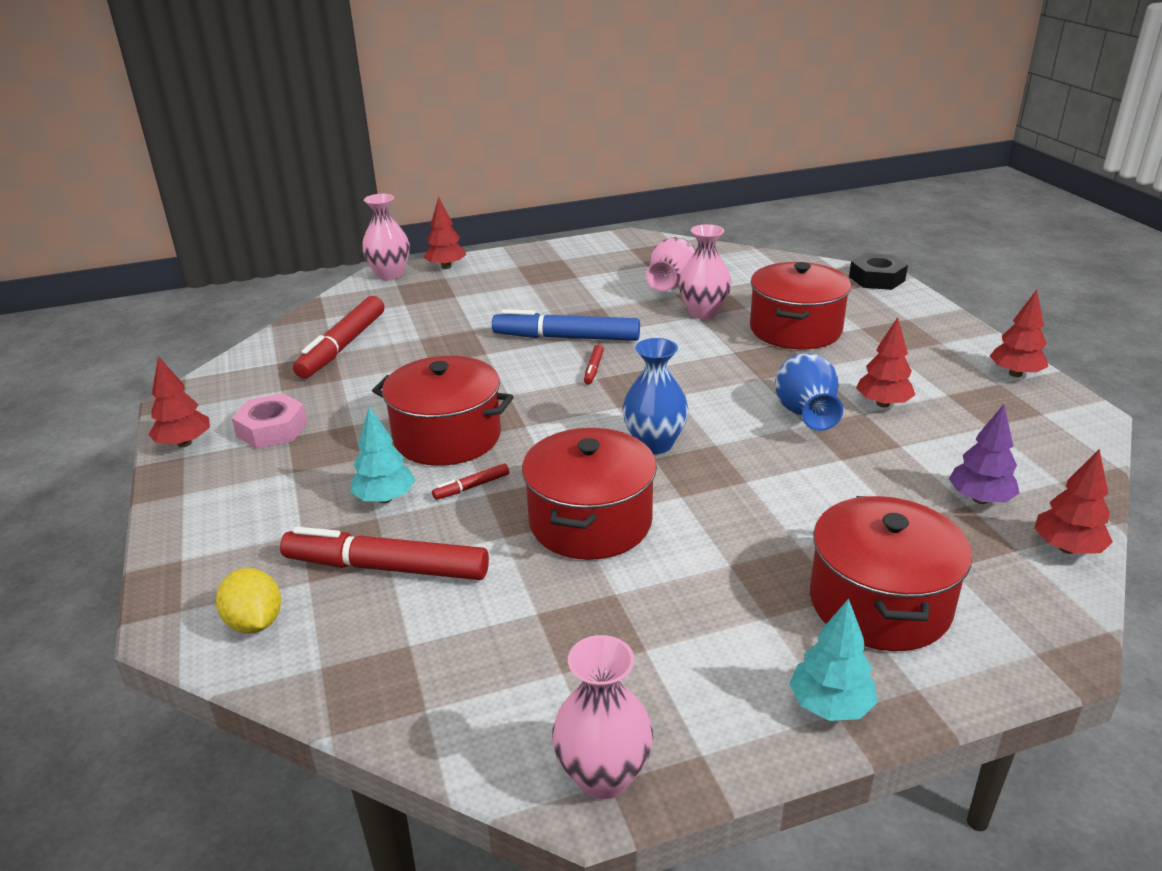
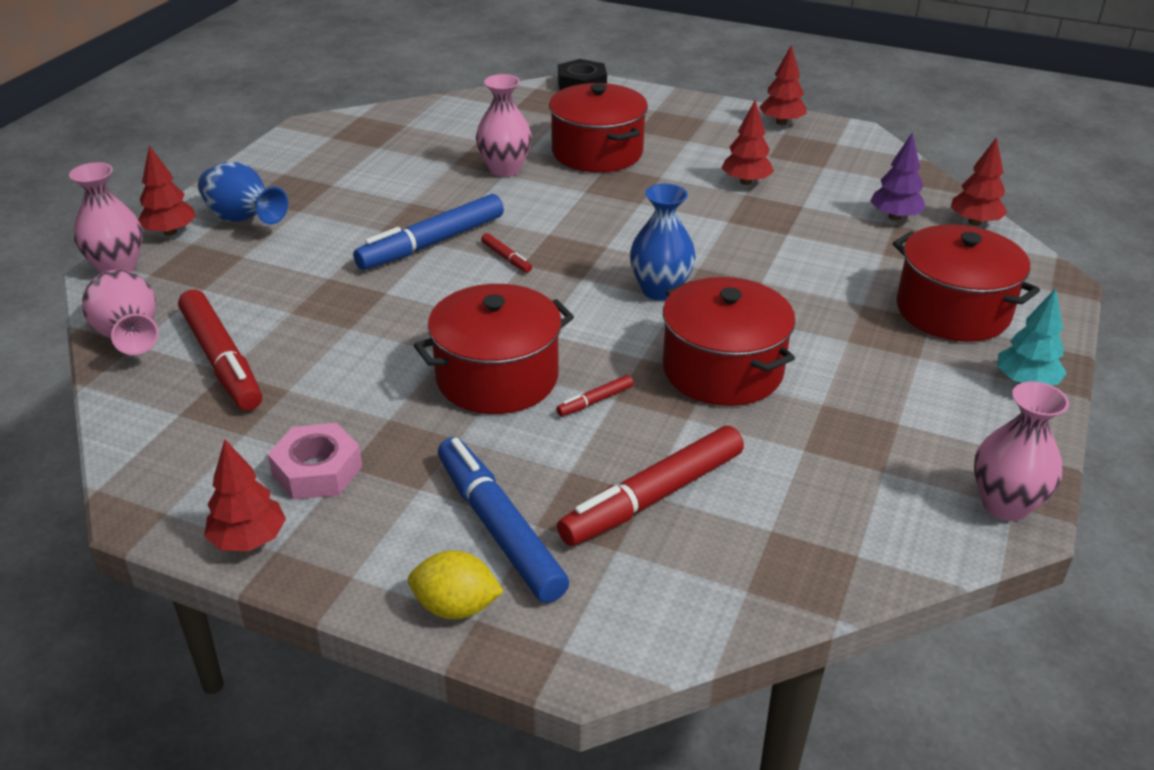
camera: 50 degrees left, 5 degrees up
(255, 622) = (640, 606): yellow lemon -> yellow lemon (456, 607)
(283, 521) = (499, 528): none -> blue marker
(385, 498) = (546, 454): turquoise tree -> none
(471, 487) = (595, 401): red marker -> red marker turned 45 degrees clockwise
(672, 286) = (436, 157): pink vase -> pink vase (129, 337)
(805, 414) = (715, 214): blue vase -> blue vase (243, 220)

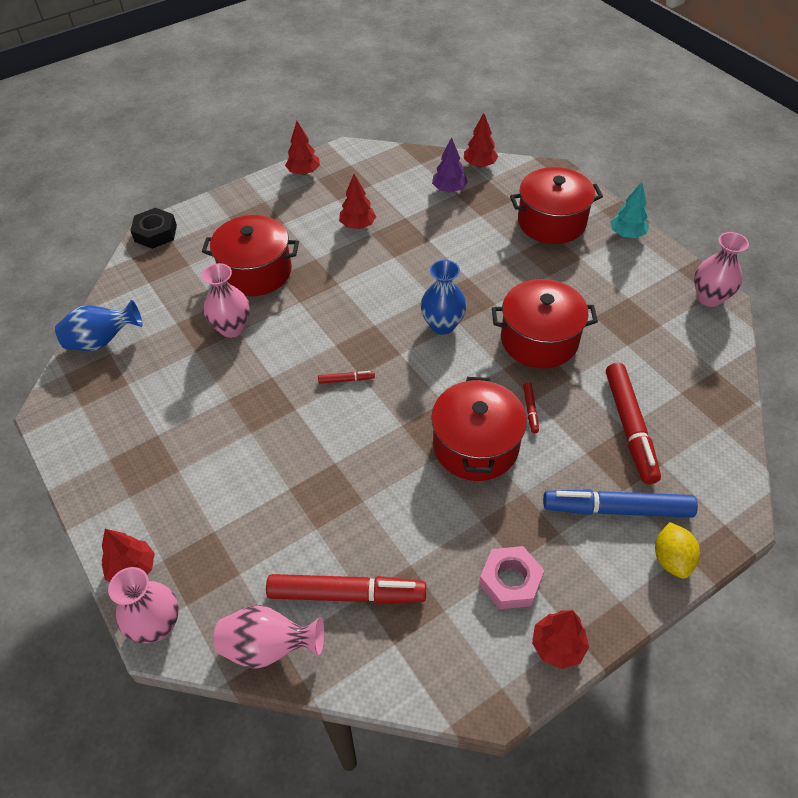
camera: 55 degrees left, 15 degrees up
(243, 220) = (159, 512): blue vase -> blue vase (102, 341)
(431, 243) = (294, 411): blue marker -> none
(456, 607) = (671, 559): yellow lemon -> yellow lemon turned 45 degrees counterclockwise

